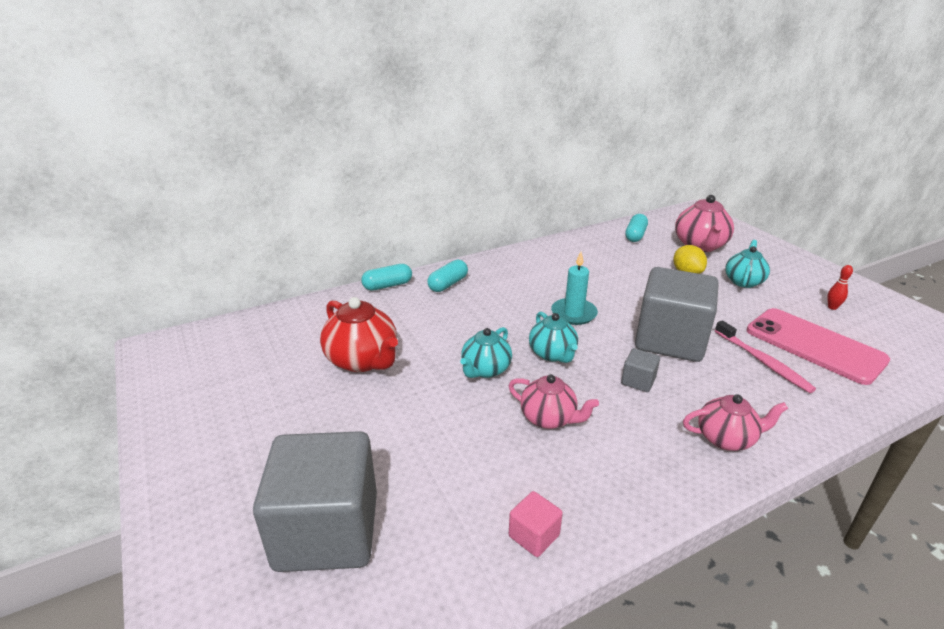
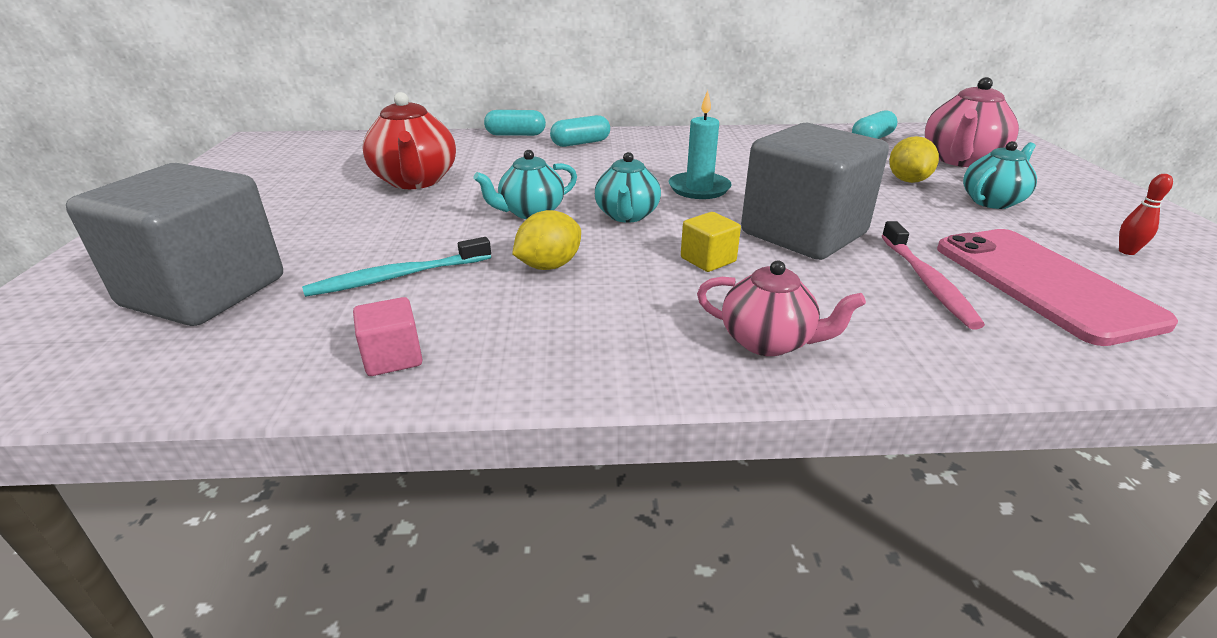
camera: 25 degrees right, 0 degrees up
(459, 463) = (398, 277): none -> turquoise toothbrush
(549, 418) = (549, 266): pink teapot -> yellow lemon
(638, 381) = (708, 260): grey cube -> yellow cube

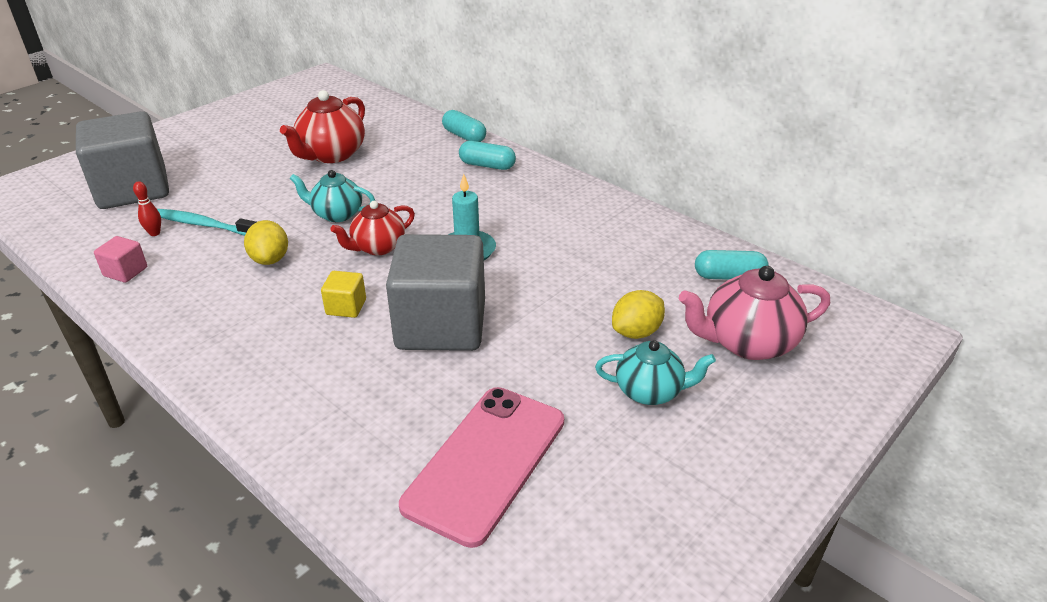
camera: 45 degrees right, 5 degrees up
(549, 266) = (270, 259): yellow lemon -> yellow lemon turned 75 degrees clockwise
(627, 216) = (377, 247): turquoise teapot -> red teapot
(768, 342) = (258, 374): pink teapot -> none
(927, 281) = (421, 406): pink toothbrush -> none
(1126, 251) = (622, 496): red bowling pin -> red bowling pin (154, 233)

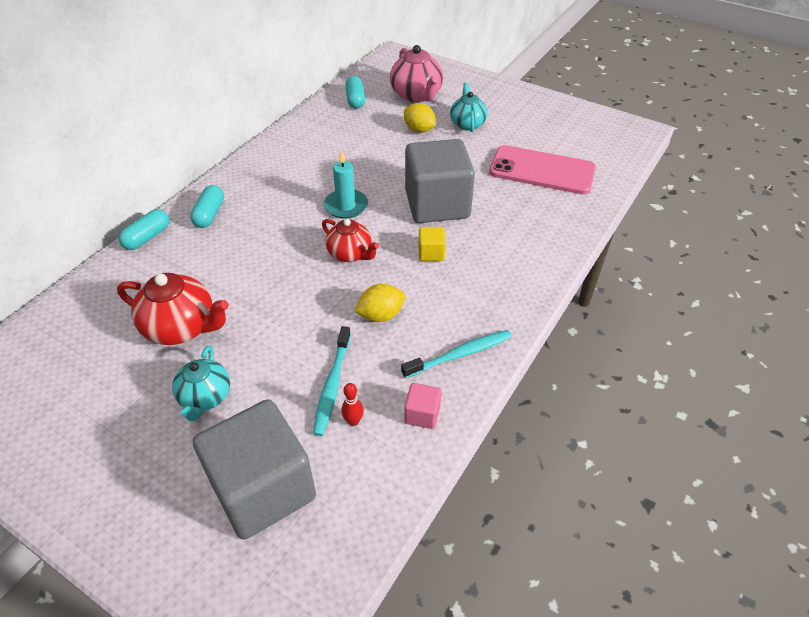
camera: 100 degrees left, 10 degrees up
(175, 306) = (459, 354): none -> turquoise toothbrush
(336, 214) = (302, 292): turquoise teapot -> turquoise teapot (205, 398)

